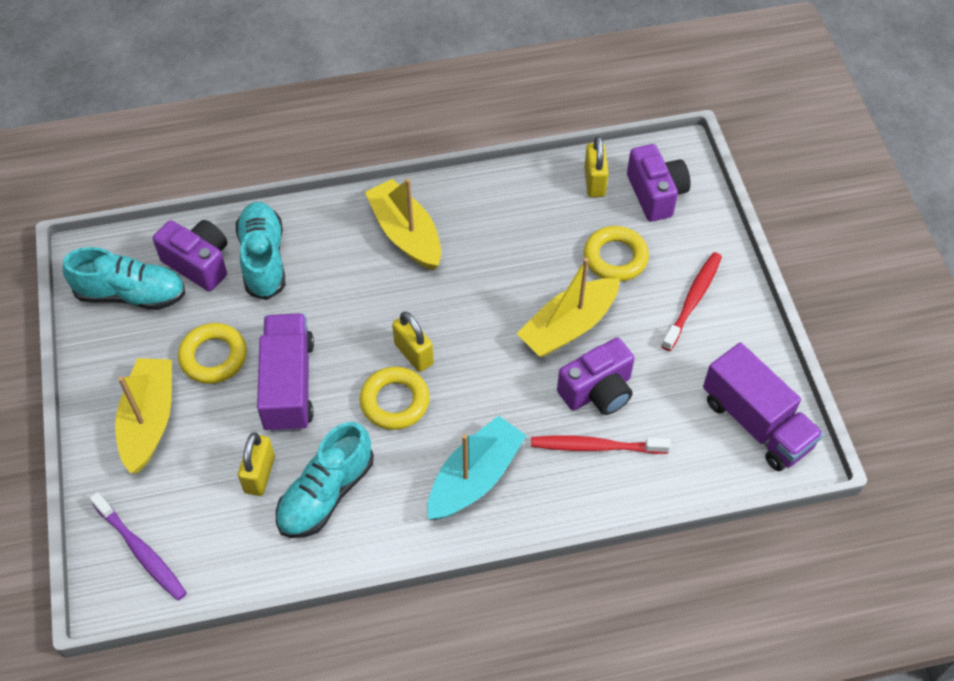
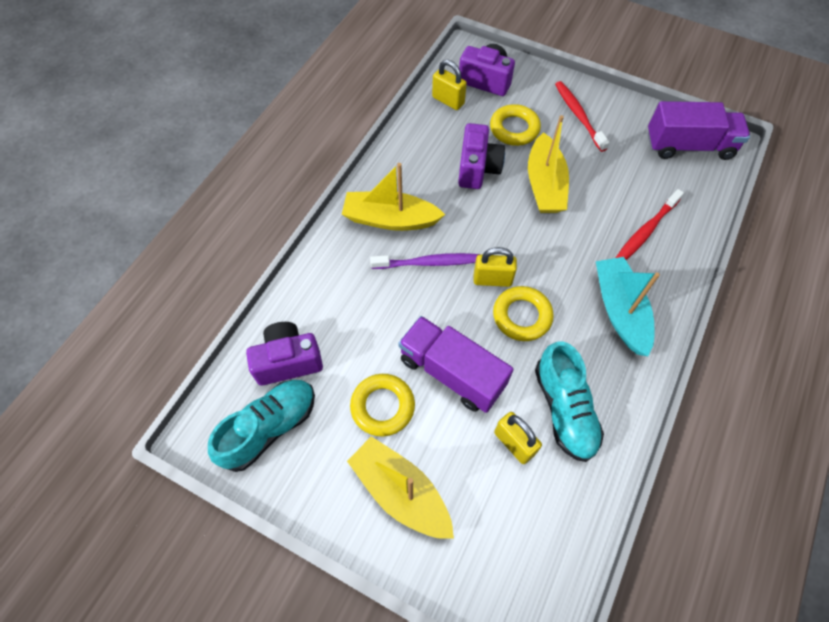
camera: 50 degrees left, 5 degrees up
(141, 551) = (517, 578): purple toothbrush -> purple toothbrush (428, 263)
(263, 259) = (326, 316): turquoise shoe -> none
(597, 391) = (605, 203): purple camera -> purple camera (477, 168)

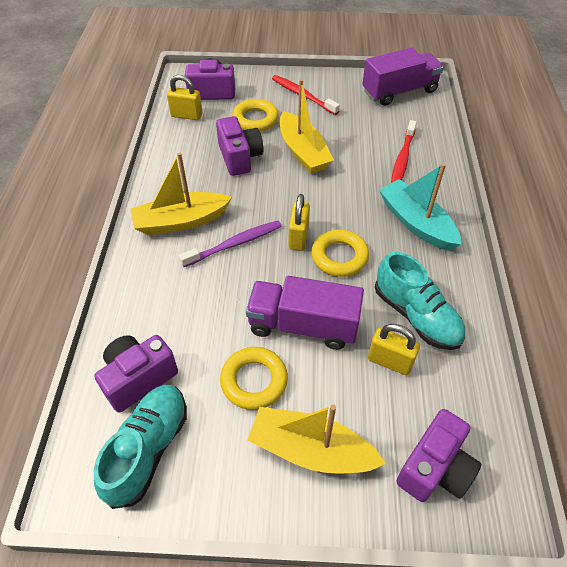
camera: 25 degrees left, 10 degrees down
(492, 279) = (298, 237): yellow padlock -> yellow padlock turned 60 degrees counterclockwise
(500, 561) = (435, 468): none -> purple camera

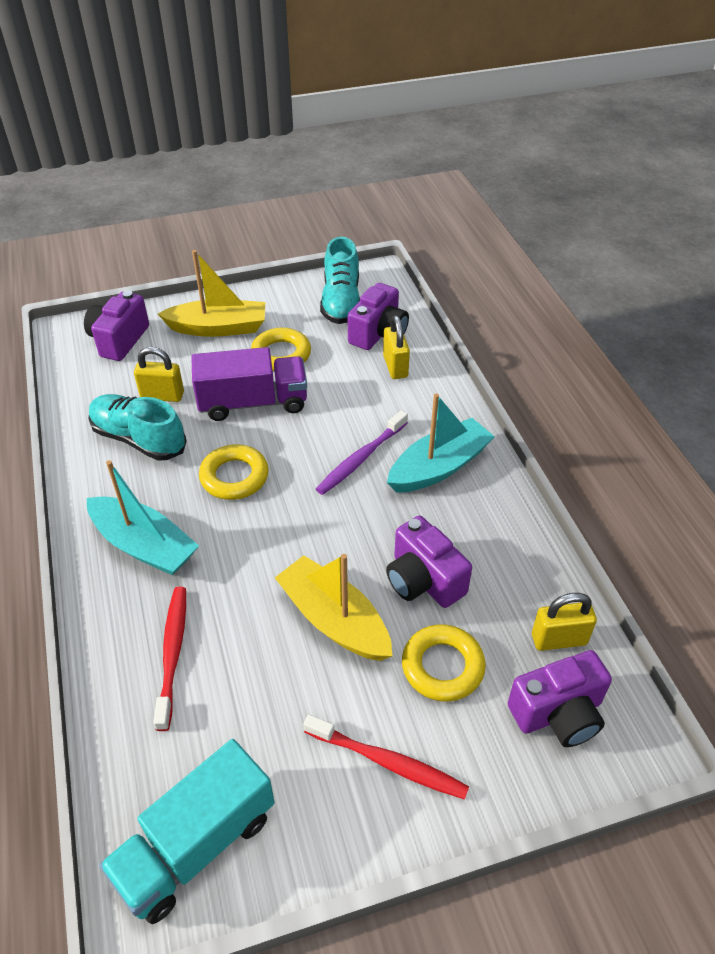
camera: 160 degrees right, 5 degrees down
(181, 221) = (439, 467): yellow boat -> turquoise boat
(298, 237) = (290, 486): yellow padlock -> yellow padlock (395, 366)
(399, 91) = (196, 845): purple truck -> turquoise truck

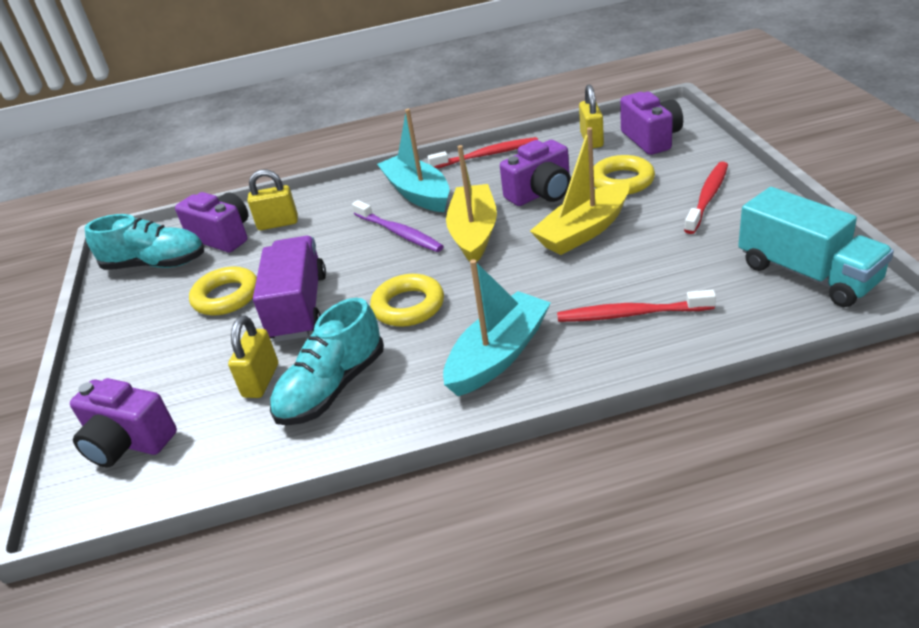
camera: 80 degrees left, 10 degrees down
(218, 328) = (152, 351): yellow boat -> yellow boat (474, 233)
(523, 525) = (486, 155): none -> red toothbrush

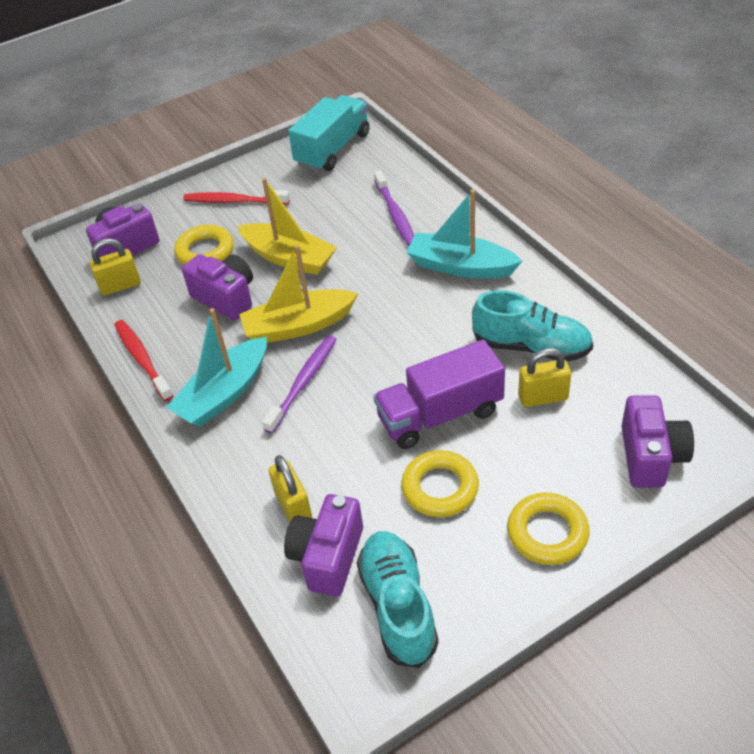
camera: 110 degrees left, 10 degrees up
(408, 306) = (417, 336): yellow ring -> yellow ring (547, 533)
(631, 314) = (395, 214): red toothbrush -> purple toothbrush

